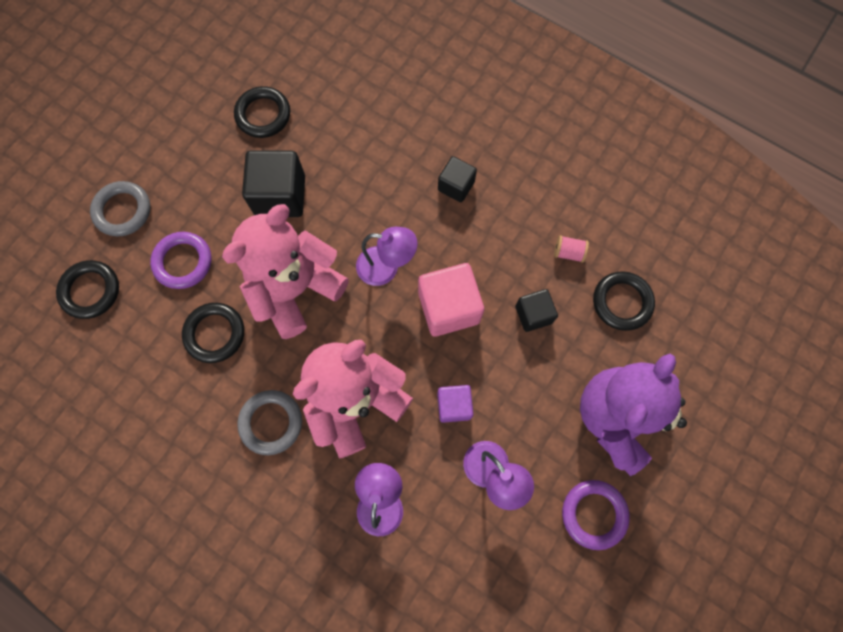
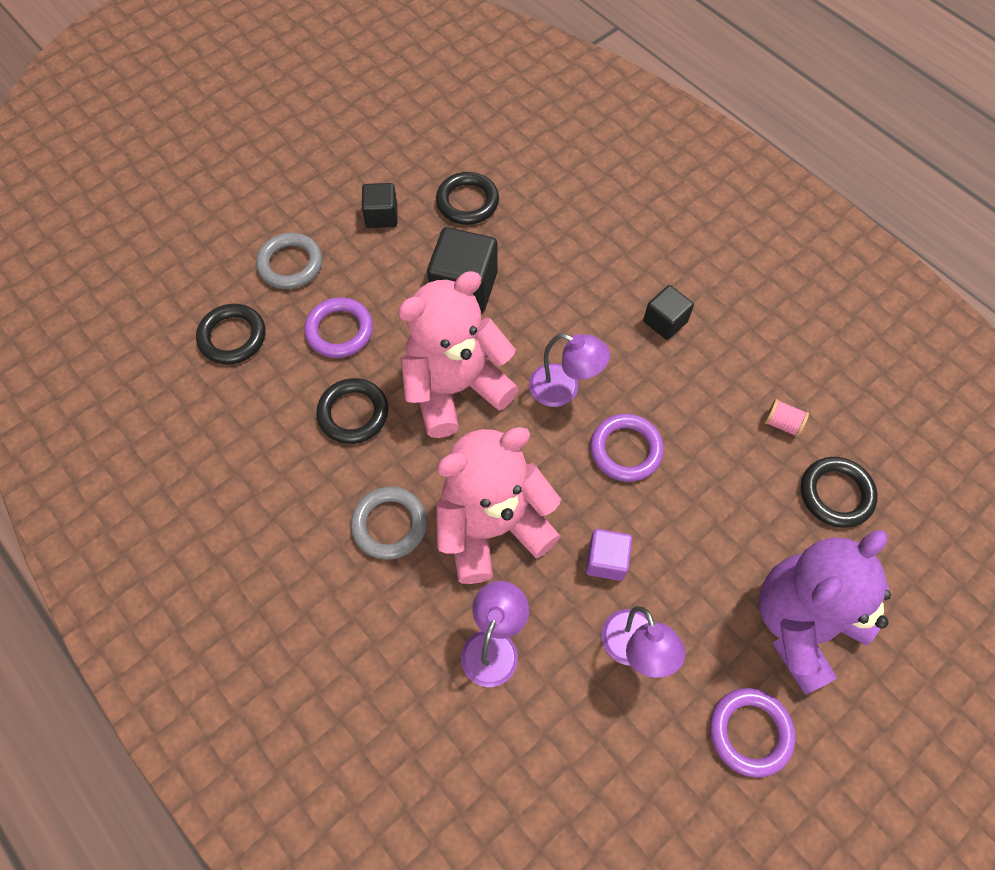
camera: 15 degrees right, 10 degrees down
(448, 307) = (626, 450): pink cube -> purple ring
(533, 314) = (724, 482): black cube -> black cube (381, 216)

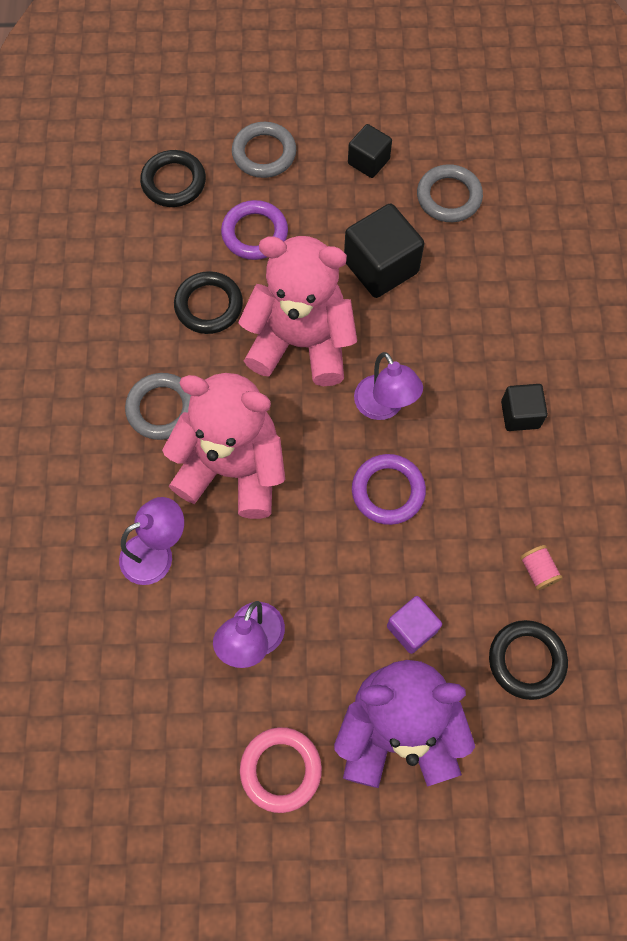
camera: 40 degrees right, 5 degrees up
(467, 202) = (449, 197): black ring -> grey ring
(606, 560) = (293, 560): purple cube -> purple cube (412, 628)
(750, 732) = (281, 769): purple ring -> pink ring

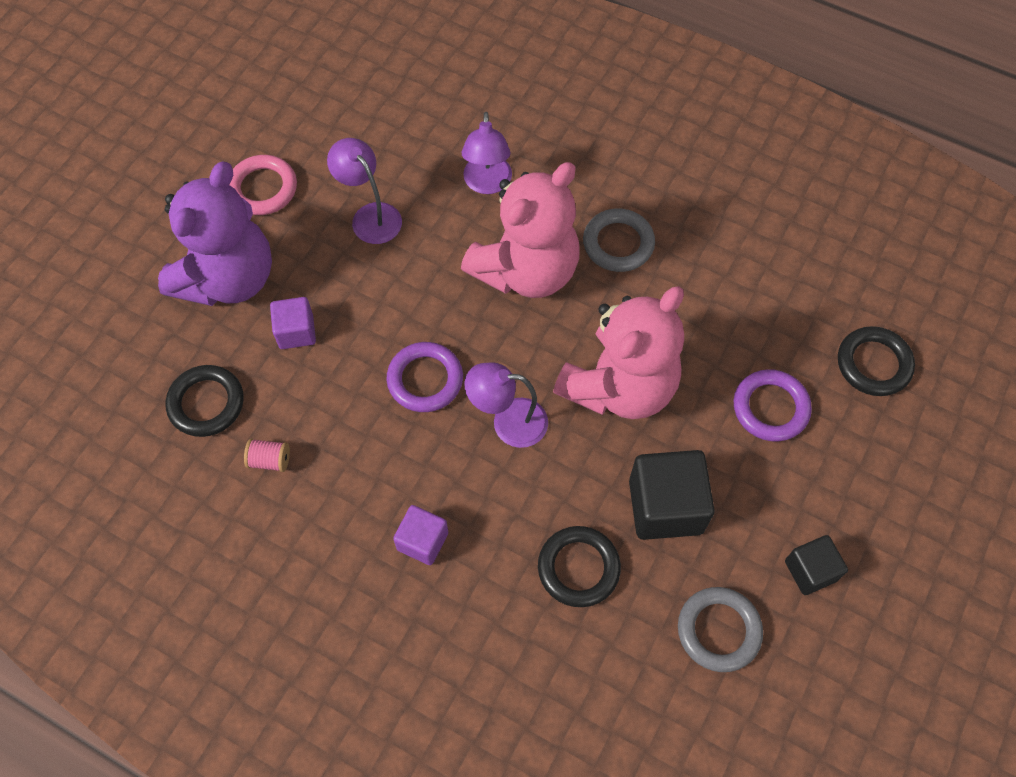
camera: 120 degrees right, 5 degrees down
(209, 305) = (706, 328): black ring -> black ring (578, 568)
(264, 153) = (872, 467): grey ring -> none
(520, 414) = (422, 541): black cube -> purple cube

